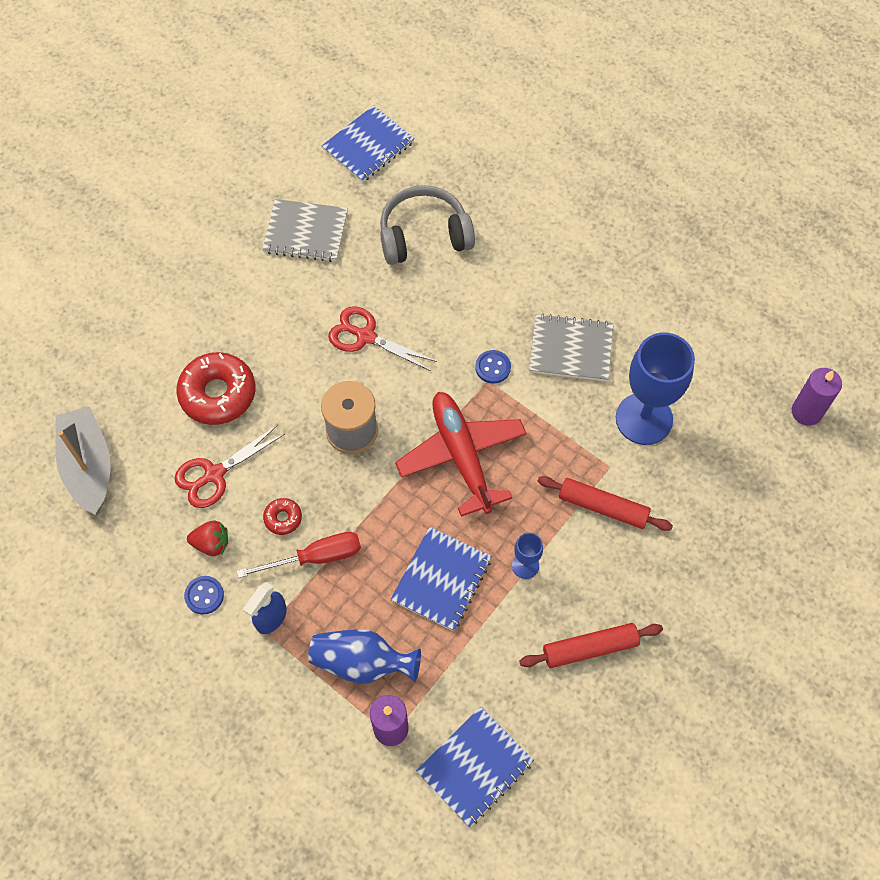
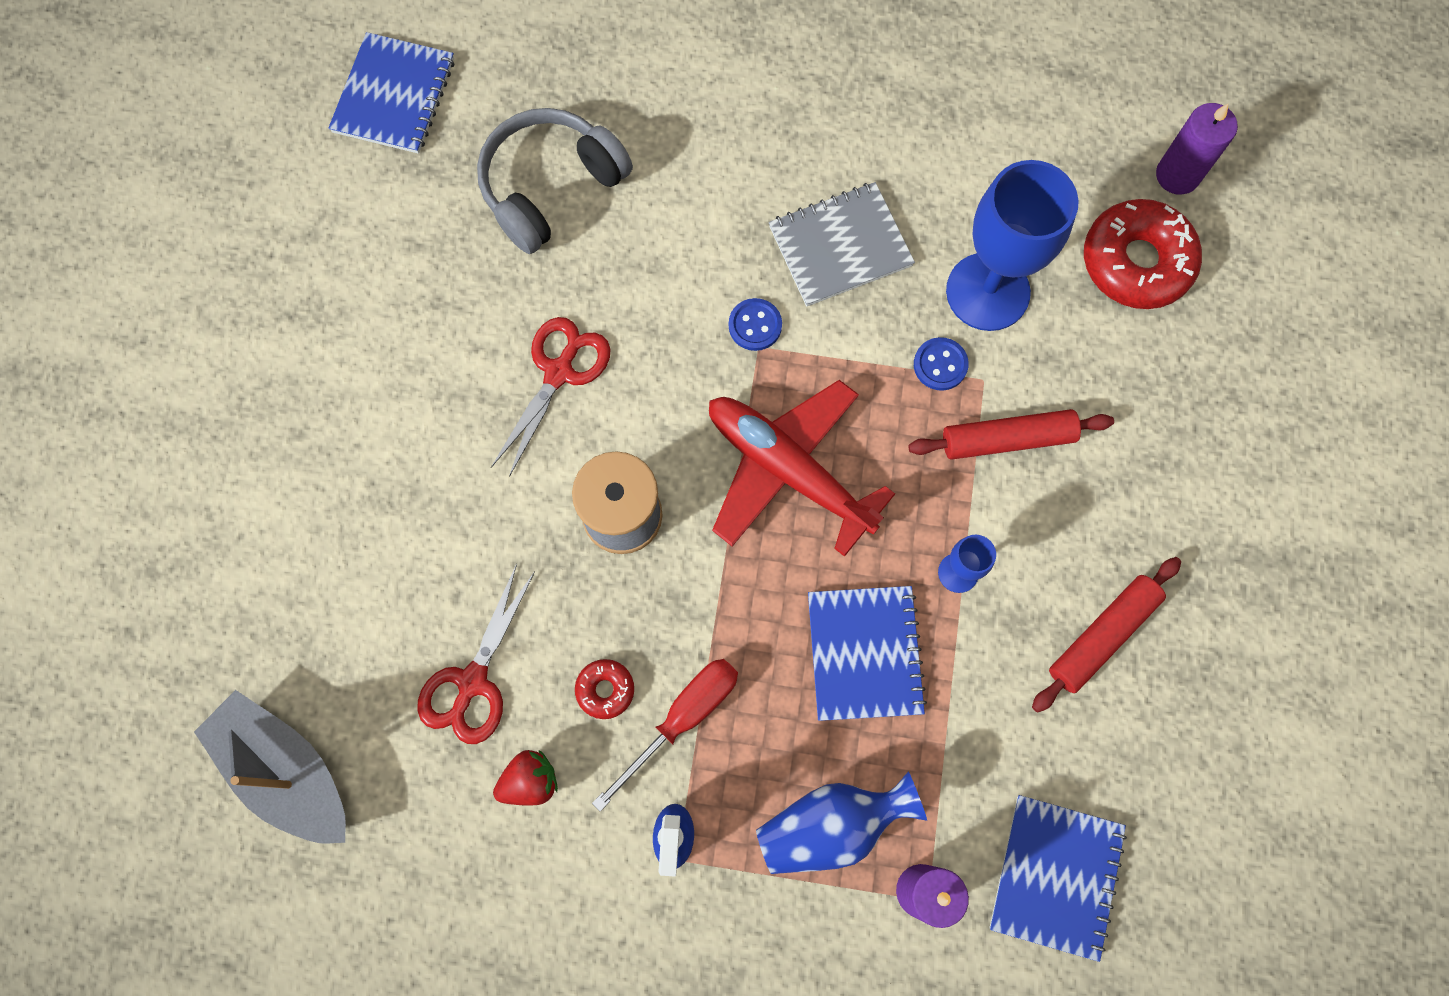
camera: 30 degrees left, 10 degrees up
(204, 595) = (565, 859): blue button -> blue button (940, 365)
(218, 394) = (405, 565): red donut -> red donut (1136, 262)
(306, 232) = (384, 266): grey notebook -> none
(366, 336) = (559, 372): red scissors -> red scissors turned 120 degrees clockwise

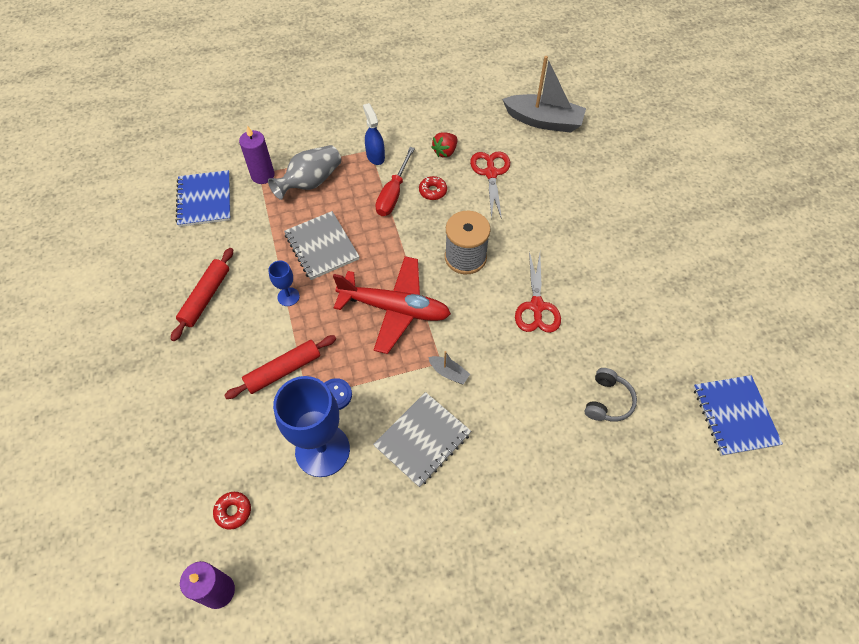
camera: 155 degrees right, 15 degrees down
(551, 187) = (607, 401): grey headphones -> grey headphones, size x0.58
(755, 325) = (449, 373): blue button -> grey boat
(831, 825) = (310, 182): blue vase -> grey vase
(864, 653) = (322, 247): blue notebook -> grey notebook
(1136, 262) = (233, 511): red donut -> red donut, size x0.47

